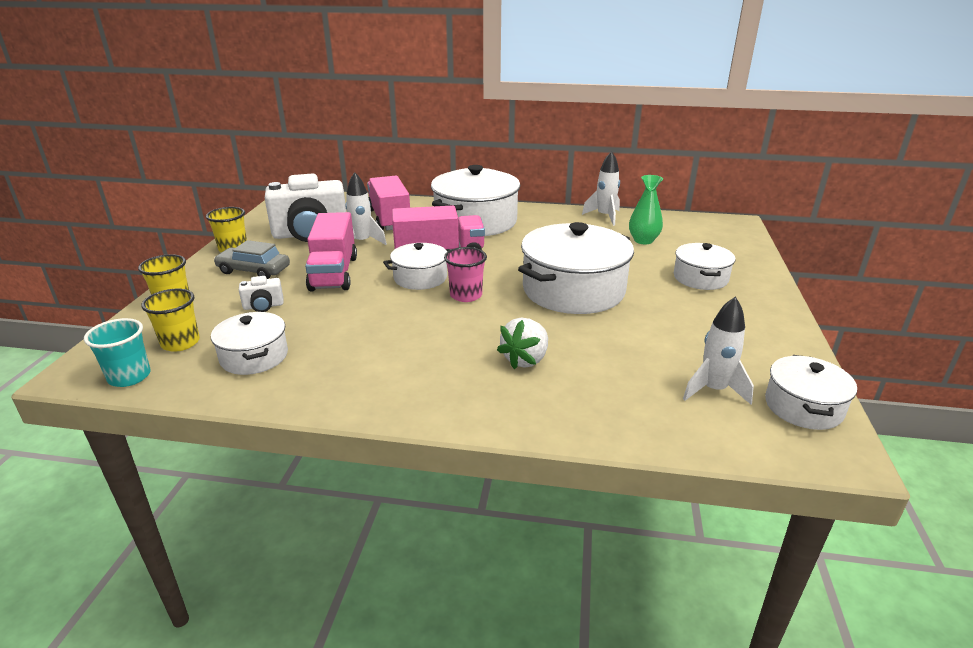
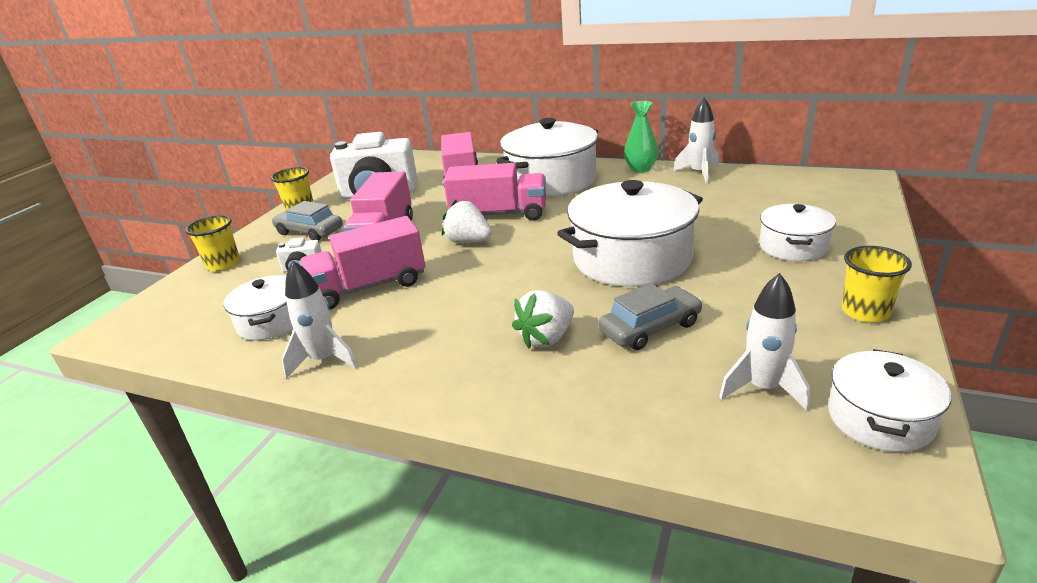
camera: 15 degrees right, 0 degrees up
(129, 377) = (152, 337): turquoise cup -> none
(180, 343) = (212, 304): yellow cup -> yellow cup (865, 312)
(340, 321) = (369, 287): none -> pink truck
(362, 242) = (425, 203): white rocket -> white rocket (324, 360)
(420, 278) = (468, 241): white pot -> white strawberry
(466, 295) = (509, 262): pink cup -> none
(609, 347) = (650, 327): none -> grey car
(643, 240) = (736, 201): green vase -> green vase (640, 169)

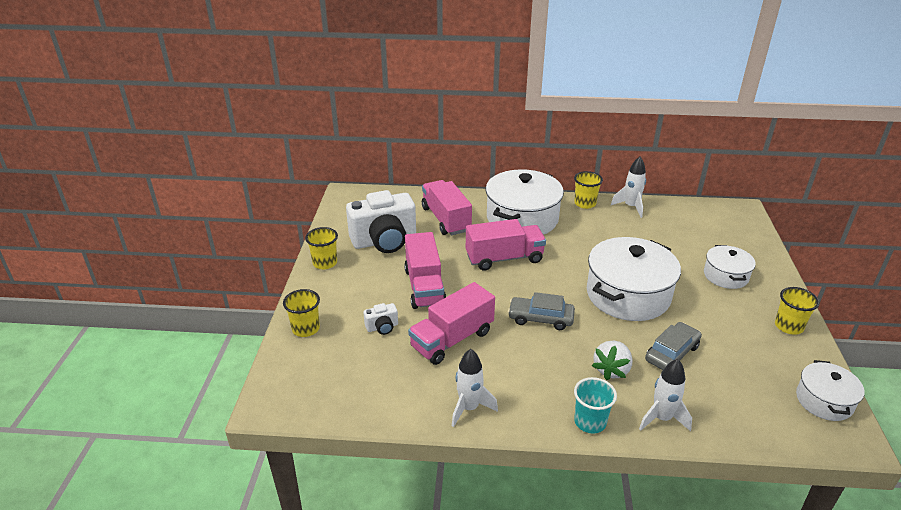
camera: 20 degrees left, 5 degrees up
(271, 321) = (400, 380): white pot -> none
(309, 231) = (355, 287): grey car -> grey car (540, 318)
(467, 397) = (590, 422): none -> turquoise cup
(468, 241) = (499, 288): white strawberry -> none
(640, 169) = (585, 203): green vase -> yellow cup
(763, 388) = (757, 390): white rocket -> white rocket (661, 418)

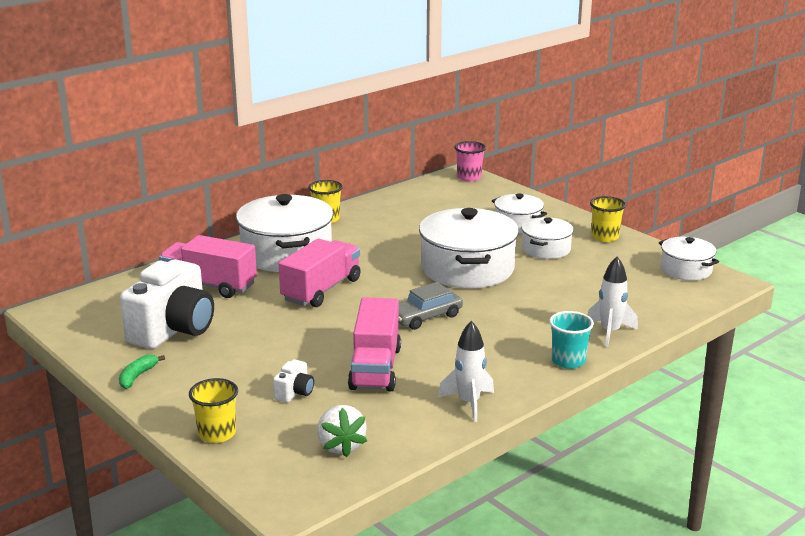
camera: 45 degrees left, 10 degrees down
(325, 263) = (137, 376): yellow cup -> green banana
(424, 287) = (282, 345): pink truck -> none
(611, 370) = (532, 322): white strawberry -> white strawberry (341, 446)
(630, 207) = (371, 206): white rocket -> none
(672, 353) = (556, 290): grey car -> none
(717, 310) = (546, 249): none -> white pot
(743, 215) = (469, 177): none -> pink cup

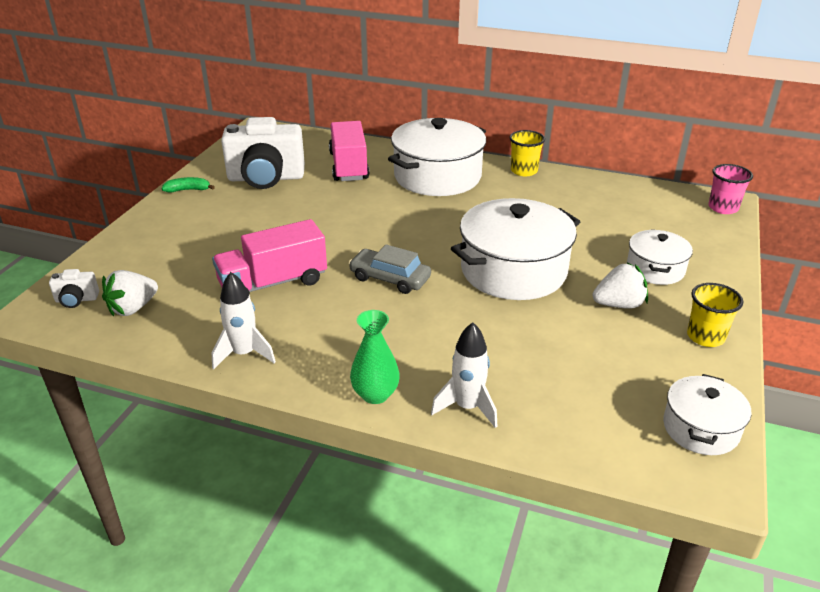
camera: 60 degrees right, 10 degrees up
(217, 434) = (124, 248): yellow cup -> none
(295, 393) = (205, 259): white camera -> white camera (76, 300)
(321, 290) = (389, 213): pink truck -> none
(546, 249) = (618, 304): white pot -> white strawberry
(568, 361) = (375, 394): turquoise cup -> green vase

